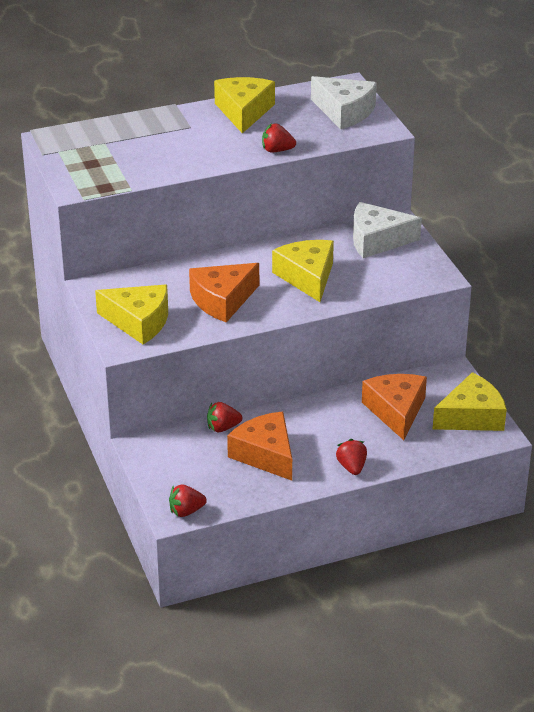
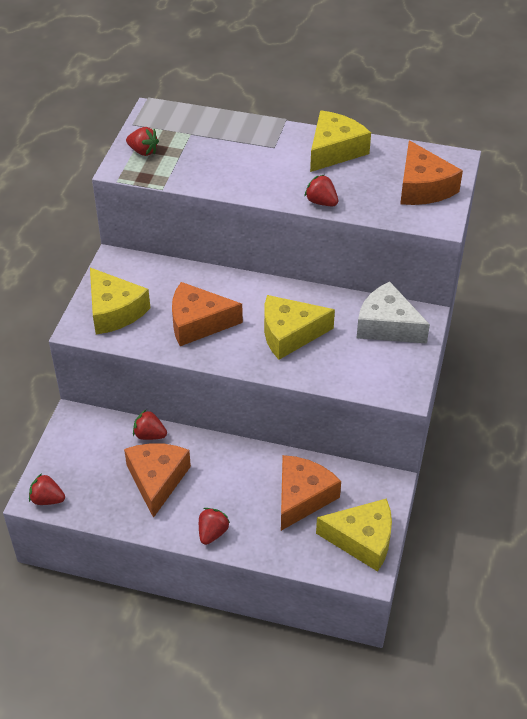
camera: 35 degrees right, 10 degrees up
(79, 170) = (143, 151): none -> red strawberry
(307, 277) = (289, 334): yellow cheese -> yellow cheese turned 120 degrees counterclockwise
(344, 112) = (423, 187): white cheese -> orange cheese

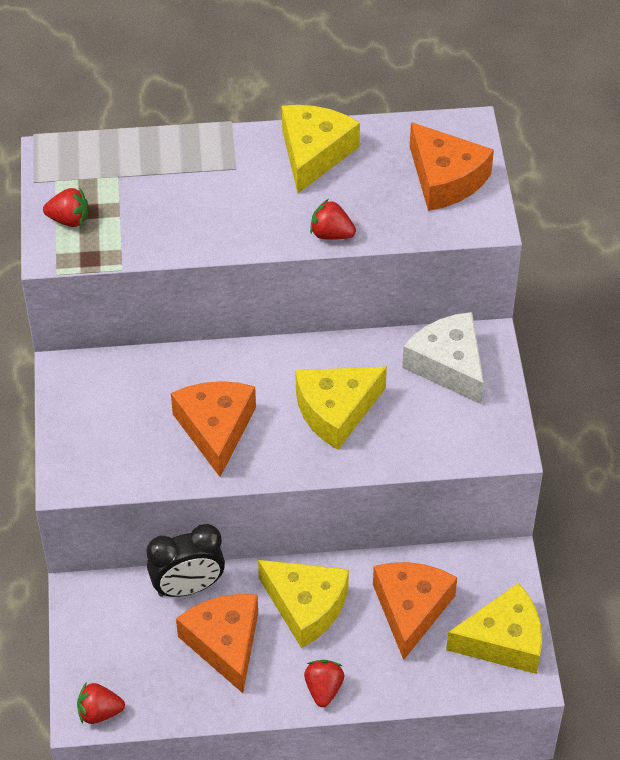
camera: 20 degrees left, 5 degrees up
(114, 311) = (101, 443): yellow cheese -> yellow cheese (306, 606)
(149, 435) = (188, 587): red strawberry -> black clock
(198, 323) = (215, 429): orange cheese -> orange cheese turned 105 degrees clockwise
(387, 325) = (448, 365): white cheese -> white cheese turned 45 degrees clockwise

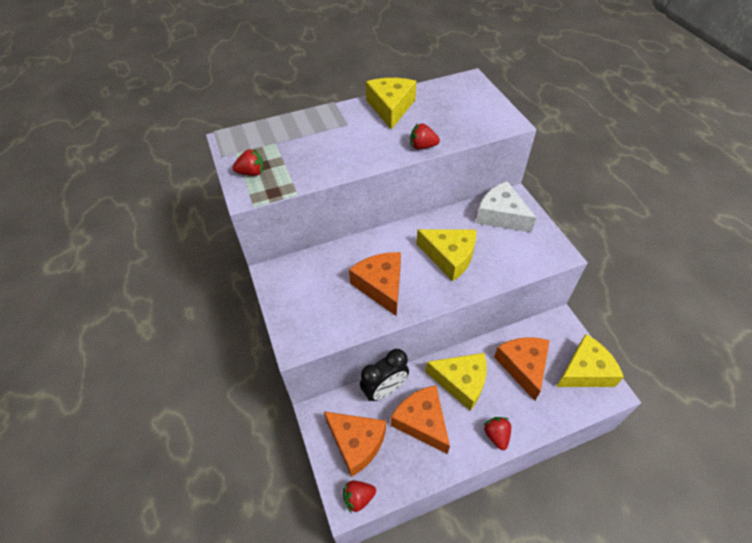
camera: 15 degrees left, 0 degrees up
(336, 411) = (449, 257): yellow cheese -> yellow cheese turned 105 degrees counterclockwise
(445, 179) = (473, 105): orange cheese -> orange cheese (356, 443)

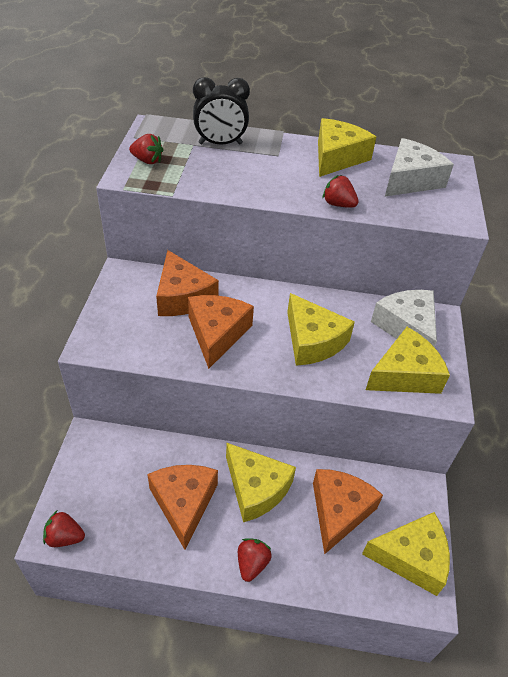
camera: 25 degrees right, 5 degrees down
(356, 443) = (104, 485): orange cheese -> orange cheese (183, 296)
(384, 390) = (170, 451): black clock -> black clock (220, 144)
(454, 105) = (410, 180): none -> white cheese
(524, 250) = (405, 374): none -> yellow cheese

